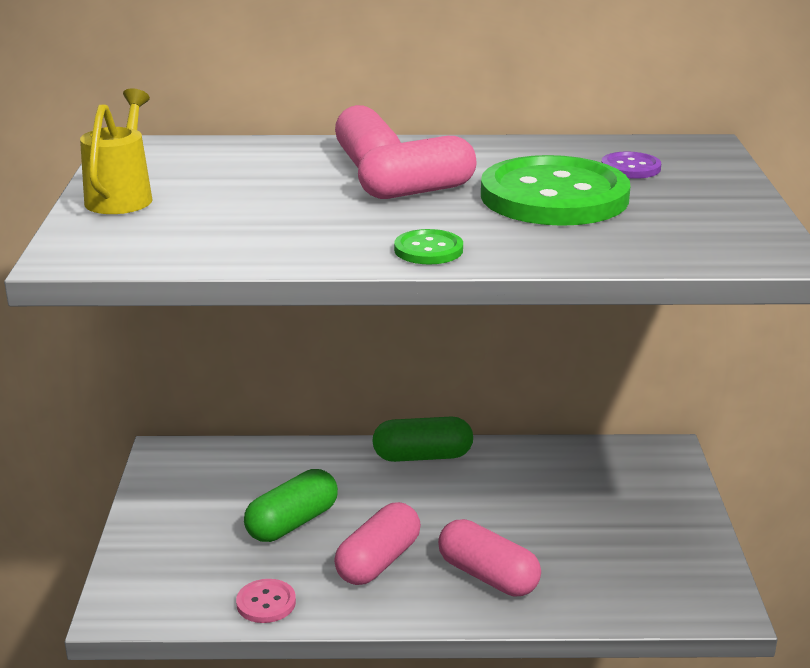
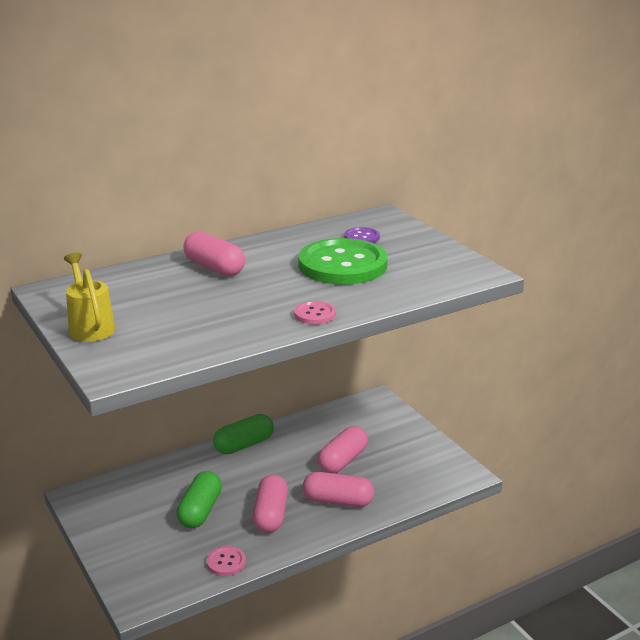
camera: 30 degrees left, 0 degrees up
(417, 191) = (265, 279): pink capsule -> pink capsule (343, 461)
(428, 250) = (315, 314): green button -> pink button

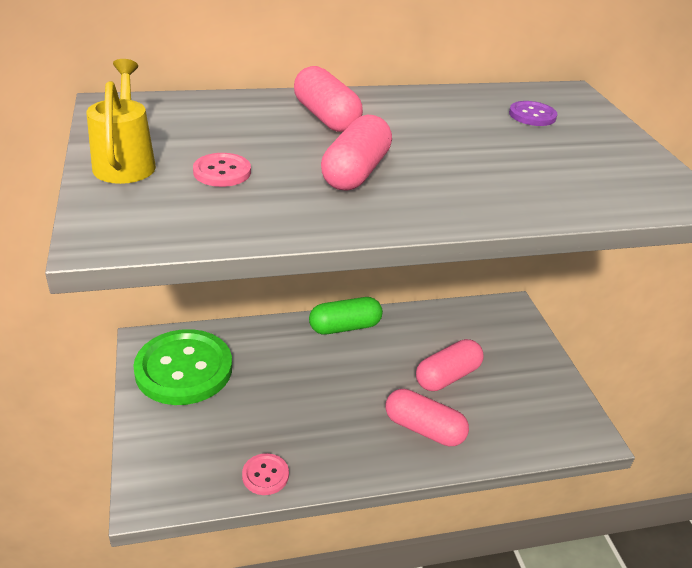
camera: 15 degrees right, 10 degrees up
(200, 511) = (265, 397): green capsule -> none
(271, 515) = (340, 425): pink capsule -> pink capsule (356, 172)
(315, 314) = (424, 210): pink button -> pink button (222, 172)
(342, 265) = (492, 147): green button -> green button (184, 369)

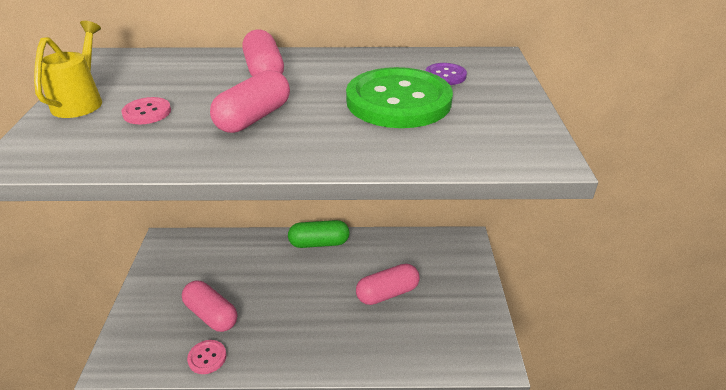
camera: 15 degrees right, 0 degrees up
(184, 369) = (182, 264): green button -> green button (398, 101)
(424, 429) = (350, 336): pink capsule -> pink capsule (211, 315)

